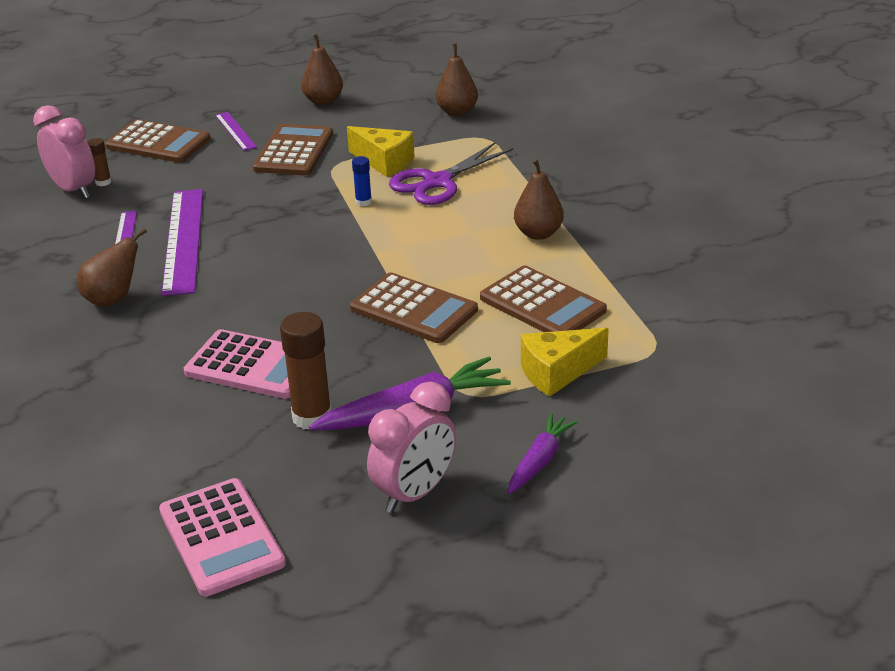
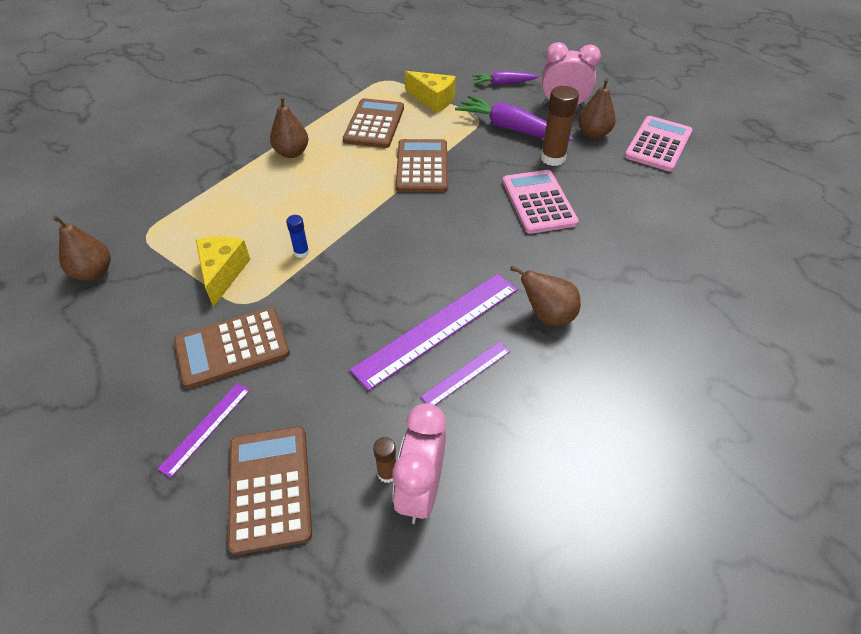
camera: 125 degrees left, 15 degrees up
(323, 101) = (96, 391): brown pear -> brown pear (593, 134)
(437, 182) = (243, 227): purple scissors -> none

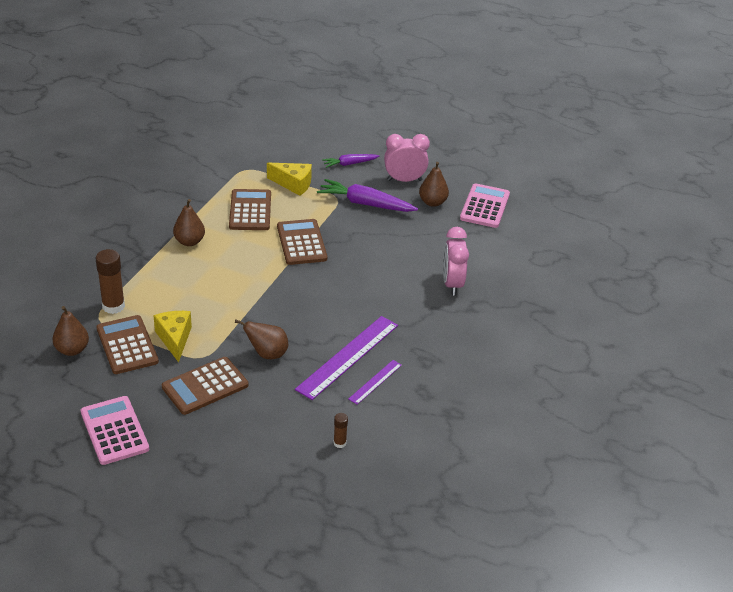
camera: 15 degrees left, 10 degrees down
(206, 428) = (209, 435): purple ruler -> none
(270, 488) = (266, 460): brown calculator -> brown calculator (127, 345)
(301, 252) = (229, 317): blue glue stick -> none
(420, 490) = (363, 449): pink clock -> pink clock (452, 284)
(538, 202) = (400, 261): pink calculator -> pink calculator (114, 431)
(547, 315) = (422, 340): brown pear -> brown pear (267, 354)
(553, 158) = (404, 226): brown glue stick -> brown glue stick (113, 306)

